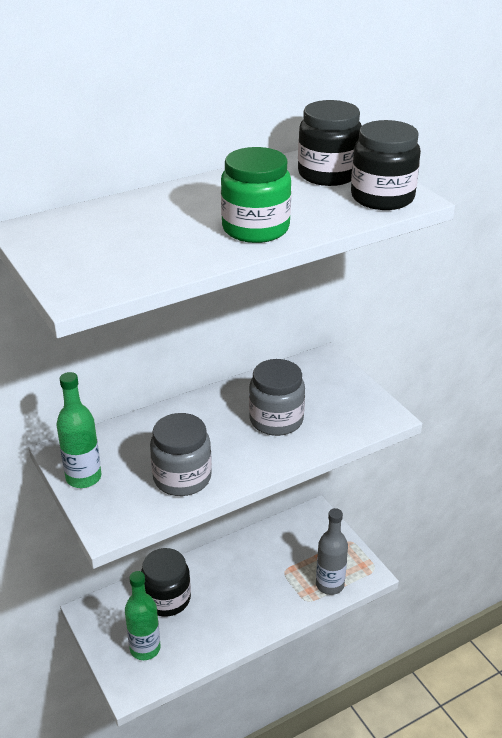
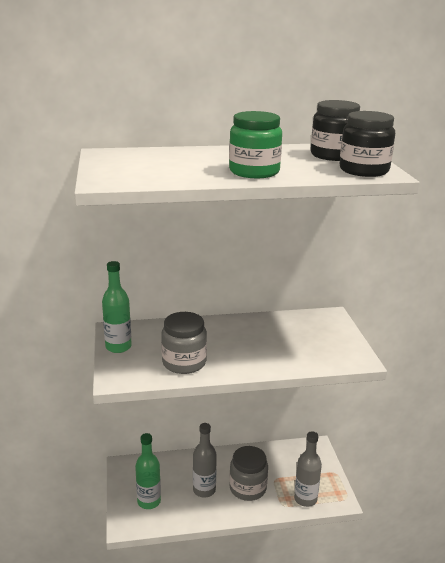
camera: 20 degrees right, 10 degrees down
(167, 599) = (180, 473): black jar -> none
(206, 611) = (204, 490): none -> grey bottle
(276, 420) = (273, 344): grey jar -> grey jar (248, 488)

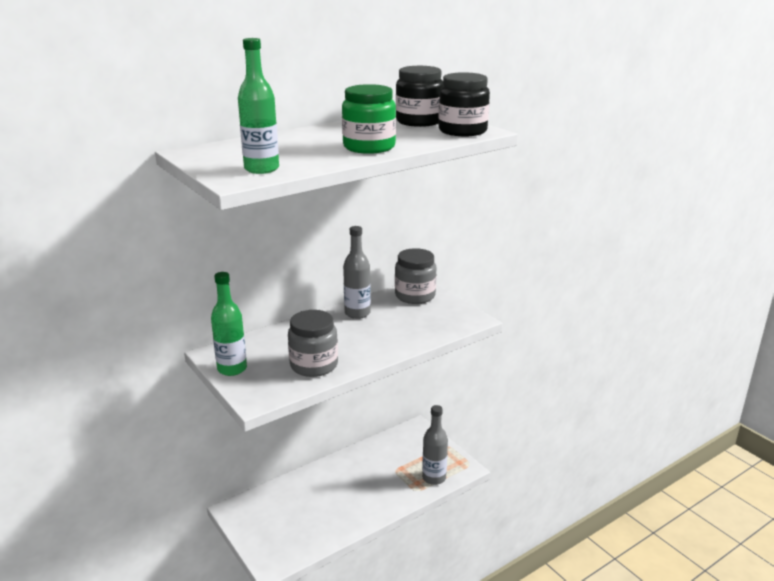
camera: 25 degrees left, 0 degrees up
(149, 501) = (282, 534): green bottle -> green bottle (261, 169)
(204, 490) = (333, 503): grey bottle -> grey bottle (357, 313)
(248, 488) = (374, 487): grey jar -> grey jar (415, 296)

